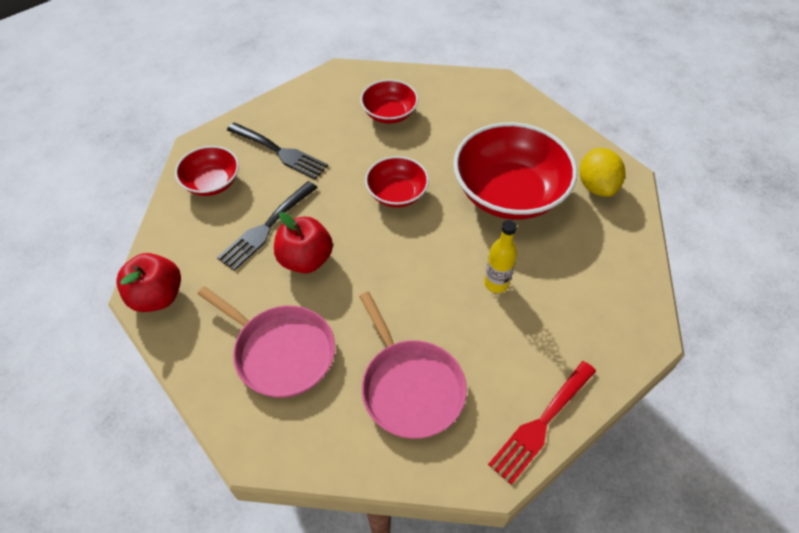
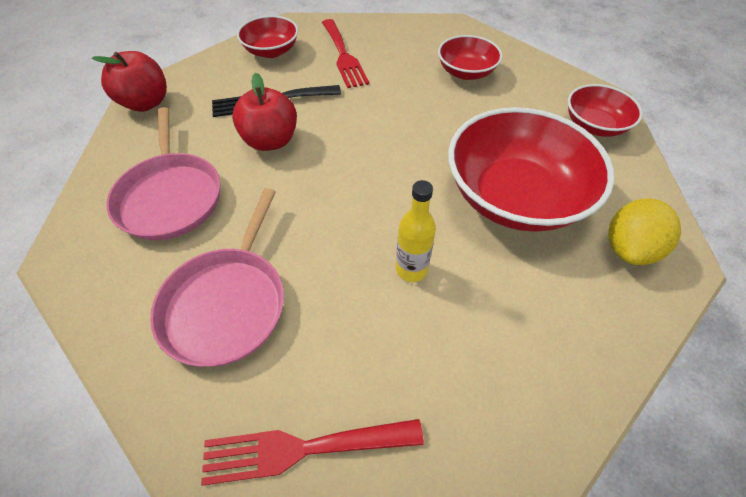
camera: 40 degrees right, 0 degrees up
(280, 152) = (343, 56): black fork -> red fork
(397, 193) = (402, 135): red bowl -> red bowl (594, 125)

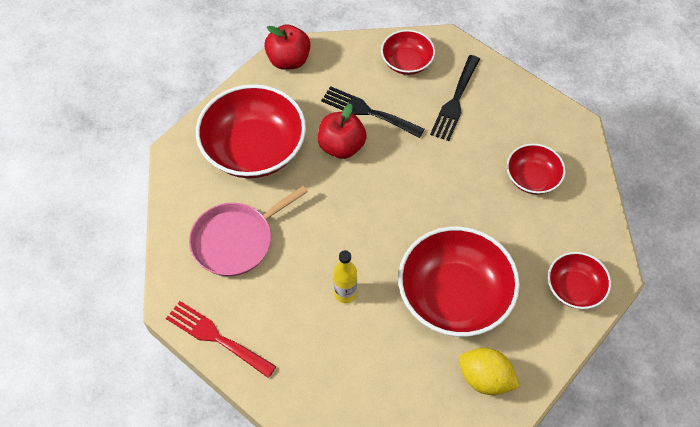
camera: 40 degrees right, 5 degrees up
(170, 196) = (254, 149): pink pan -> red bowl
(343, 56) = (455, 101): red fork -> black fork
(628, 248) = (485, 379): yellow lemon -> yellow lemon turned 45 degrees clockwise

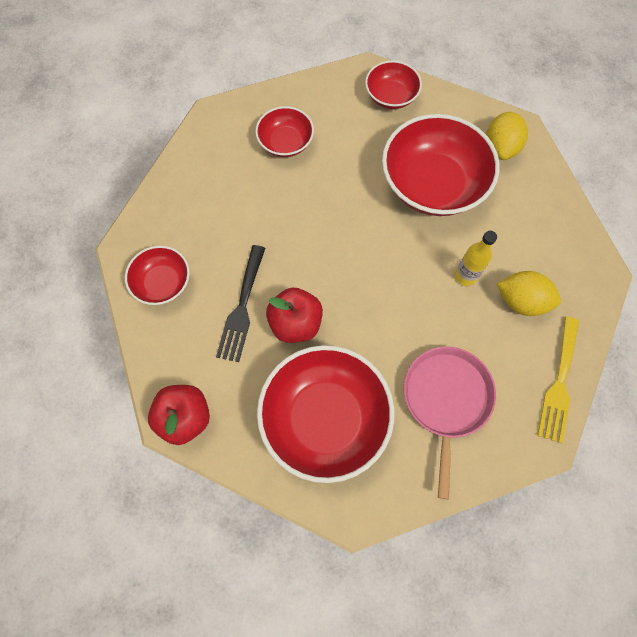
camera: 105 degrees left, 10 degrees up
(216, 337) = (559, 384): red fork -> yellow fork
(236, 240) = (446, 400): pink pan -> pink pan turned 120 degrees counterclockwise
(305, 334) = (521, 301): none -> yellow lemon
(455, 101) = (207, 224): black fork -> none

